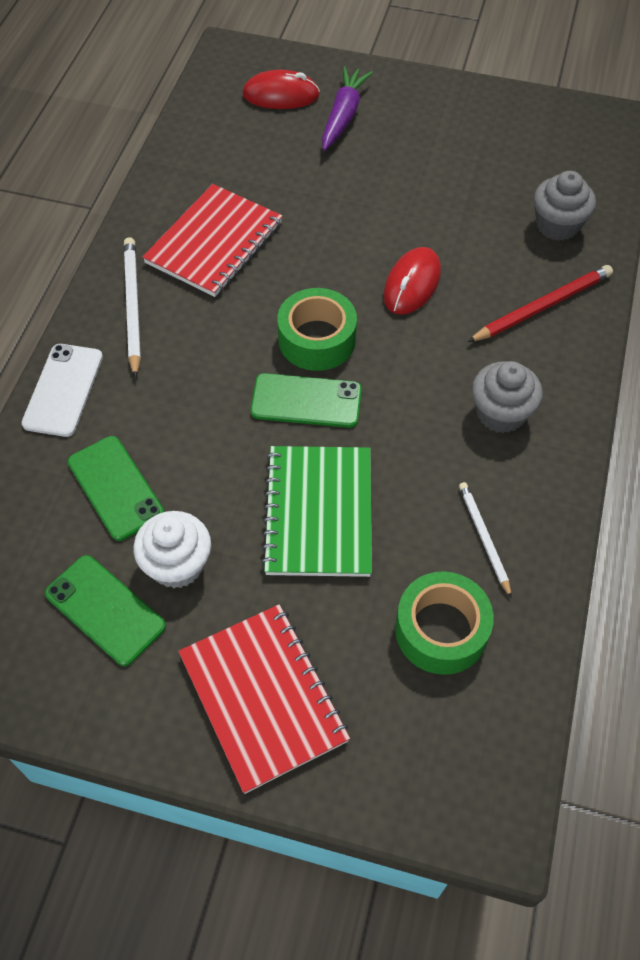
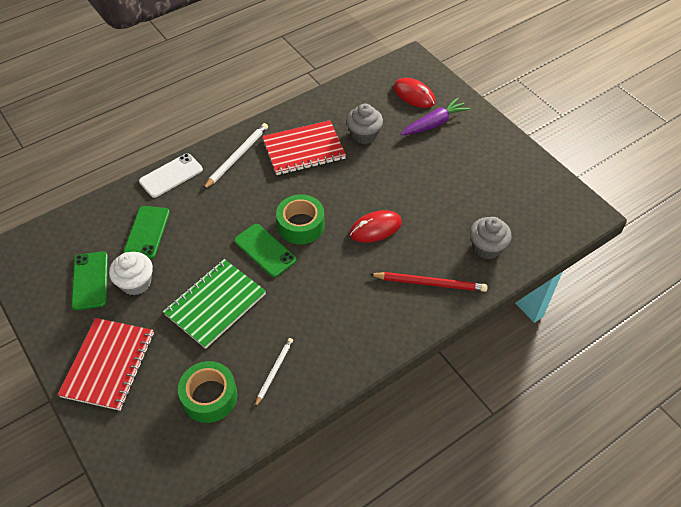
camera: 40 degrees right, 5 degrees down
(501, 413) = (348, 320): grey cupcake -> grey cupcake (364, 135)

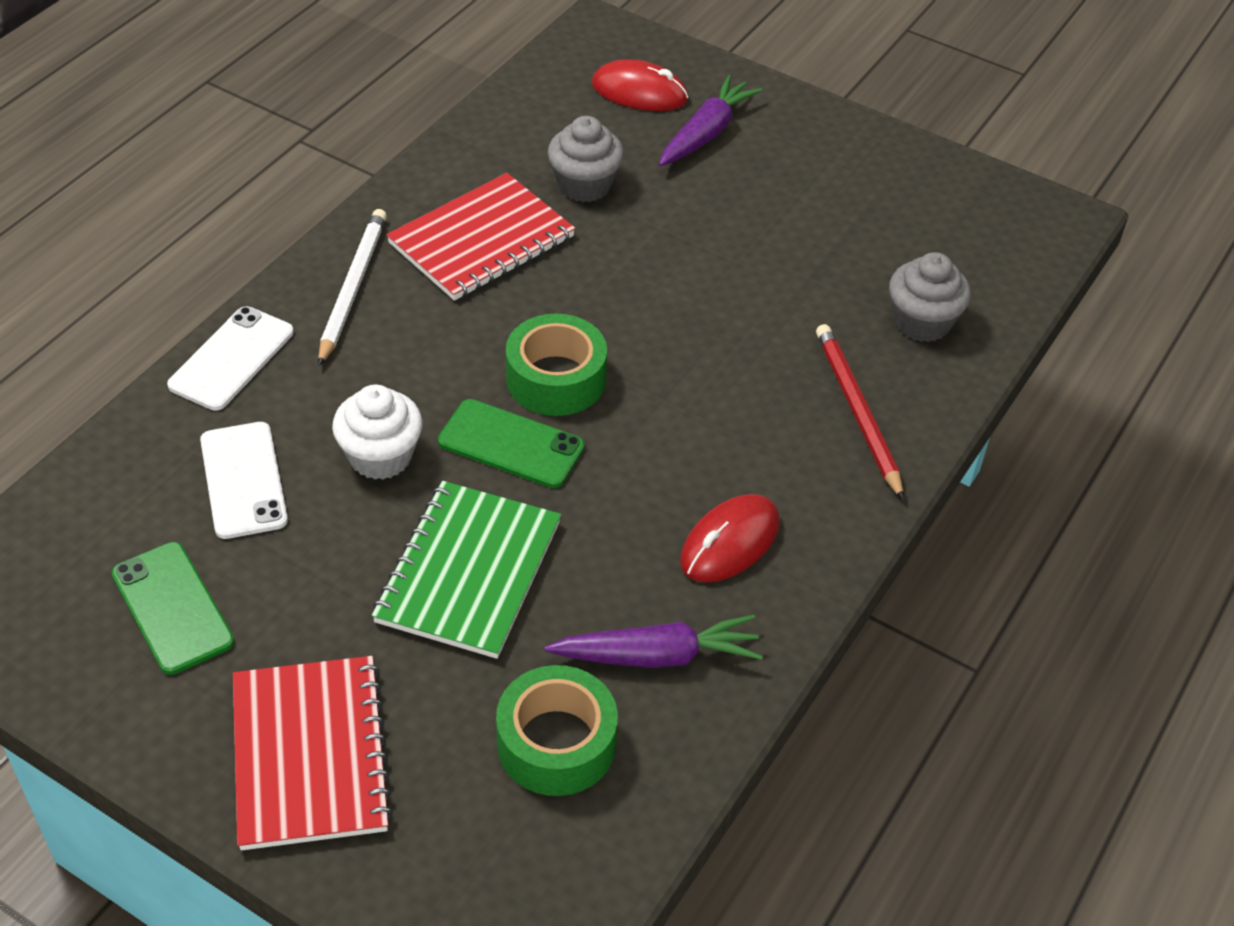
camera: 25 degrees left, 5 degrees down
(136, 283) = (276, 582): white cupcake -> white cupcake (380, 456)
(147, 232) = (243, 480): green phone -> white phone
(274, 371) = (657, 656): white pencil -> purple carrot
(375, 228) = (703, 345): red mouse -> red mouse (730, 543)
(430, 283) = (857, 411): red pencil -> red pencil turned 90 degrees counterclockwise

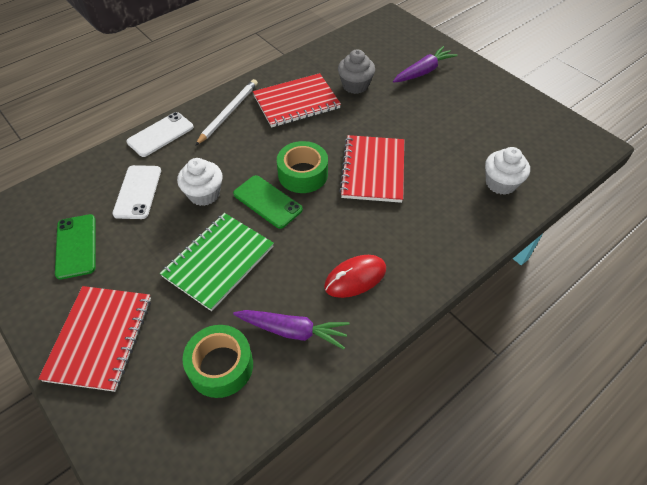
camera: 20 degrees right, 5 degrees up
(639, 92) = (398, 48): red mouse -> none
(685, 344) = (373, 170): none -> red notebook
(857, 411) = (449, 223): red pencil -> none
(922, 322) = (500, 183): grey cupcake -> white cupcake

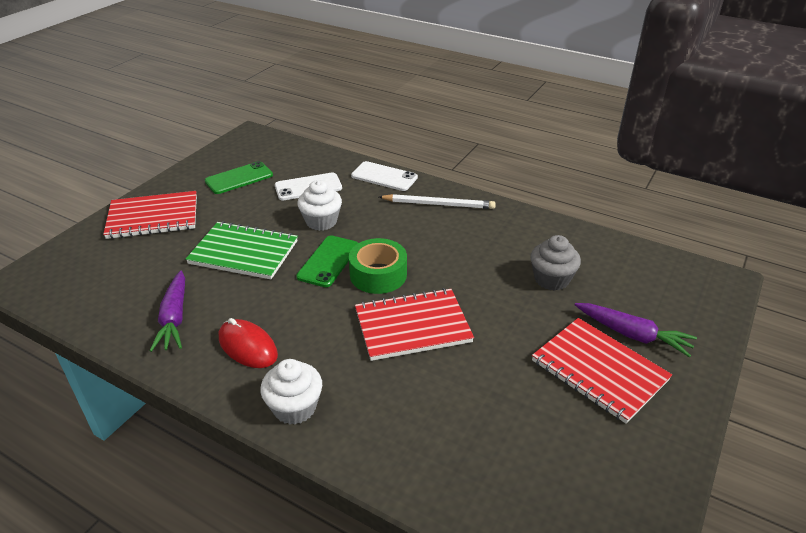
camera: 70 degrees right, 15 degrees down
(221, 366) = (132, 285): green tape -> none
(296, 102) = (487, 242): red notebook -> red notebook (599, 370)
(500, 183) = (454, 458): white cupcake -> white cupcake (295, 407)

